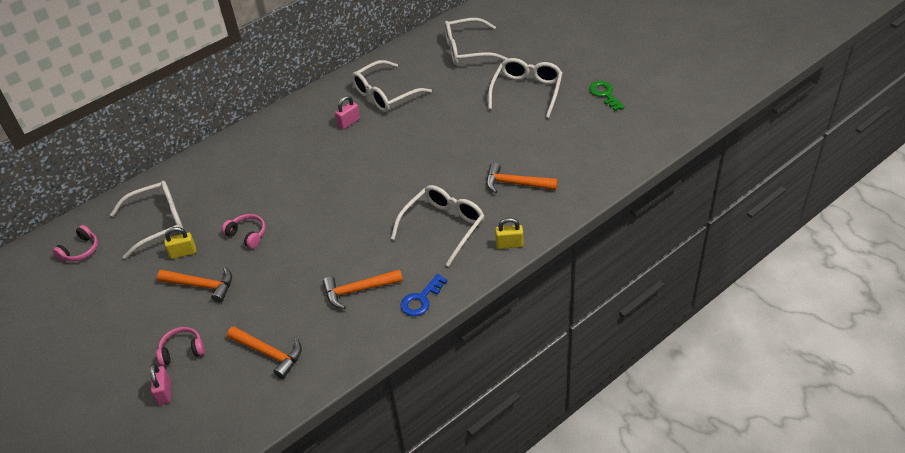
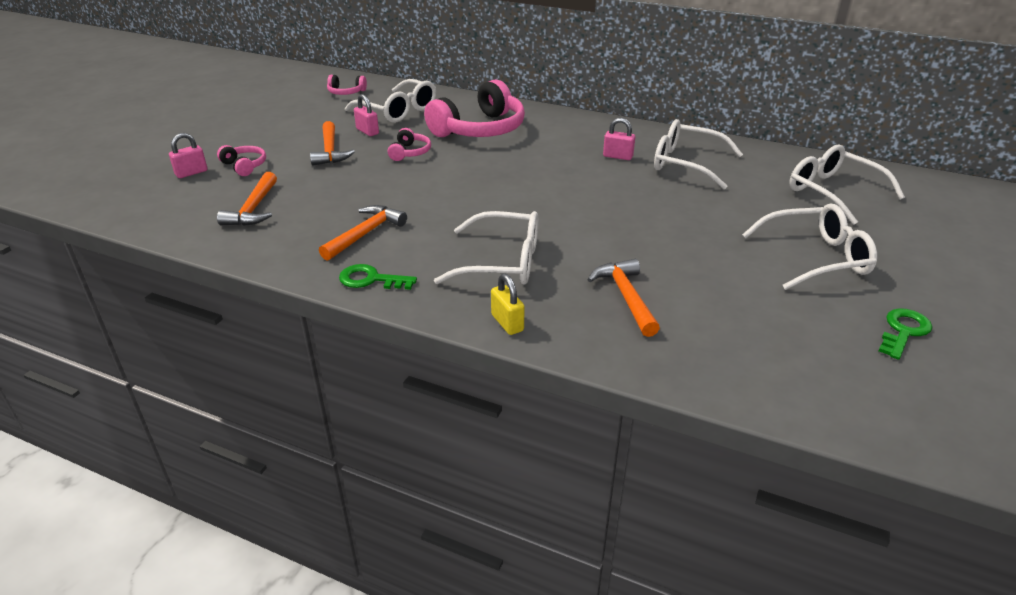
camera: 60 degrees right, 10 degrees down
(183, 253) = (367, 131): yellow padlock -> pink padlock
(241, 181) = (480, 129): none -> pink headphones
(358, 290) = (365, 234): orange hammer -> orange hammer turned 75 degrees clockwise
(421, 299) = (371, 279): blue key -> green key

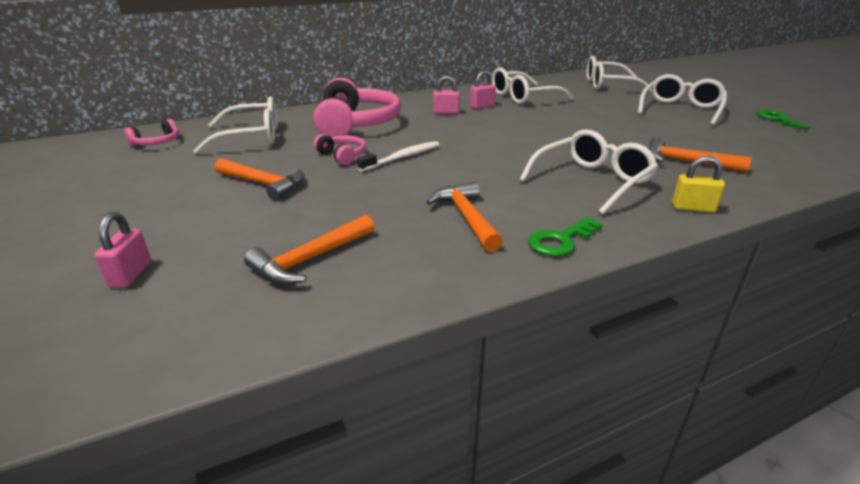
camera: 50 degrees left, 5 degrees down
(244, 166) = (193, 235): pink headphones -> none
(254, 209) = (311, 259): orange hammer -> orange hammer turned 90 degrees clockwise
(367, 131) = (262, 158): pink padlock -> pink padlock (446, 112)
(438, 173) = (402, 157): none -> white toothbrush

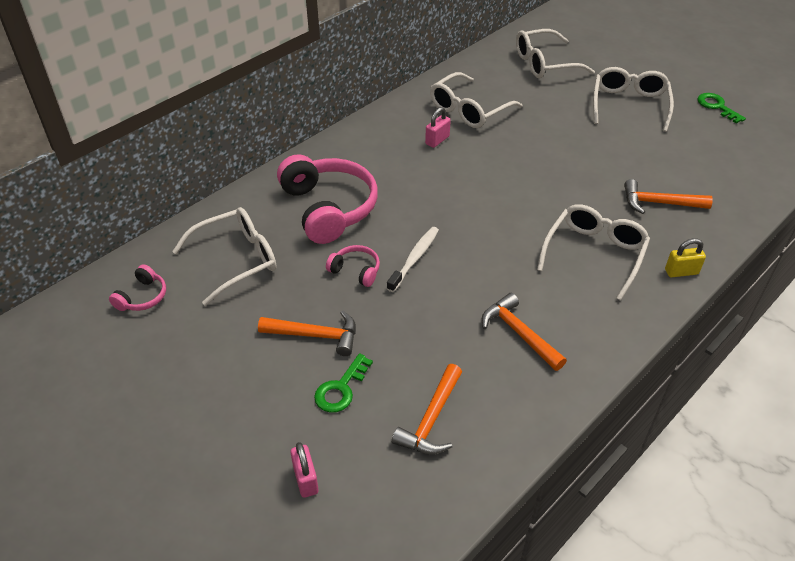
camera: 20 degrees left, 15 degrees up
(446, 112) = (407, 162): pink padlock -> none
(560, 240) = (602, 341): green key -> green key (341, 389)

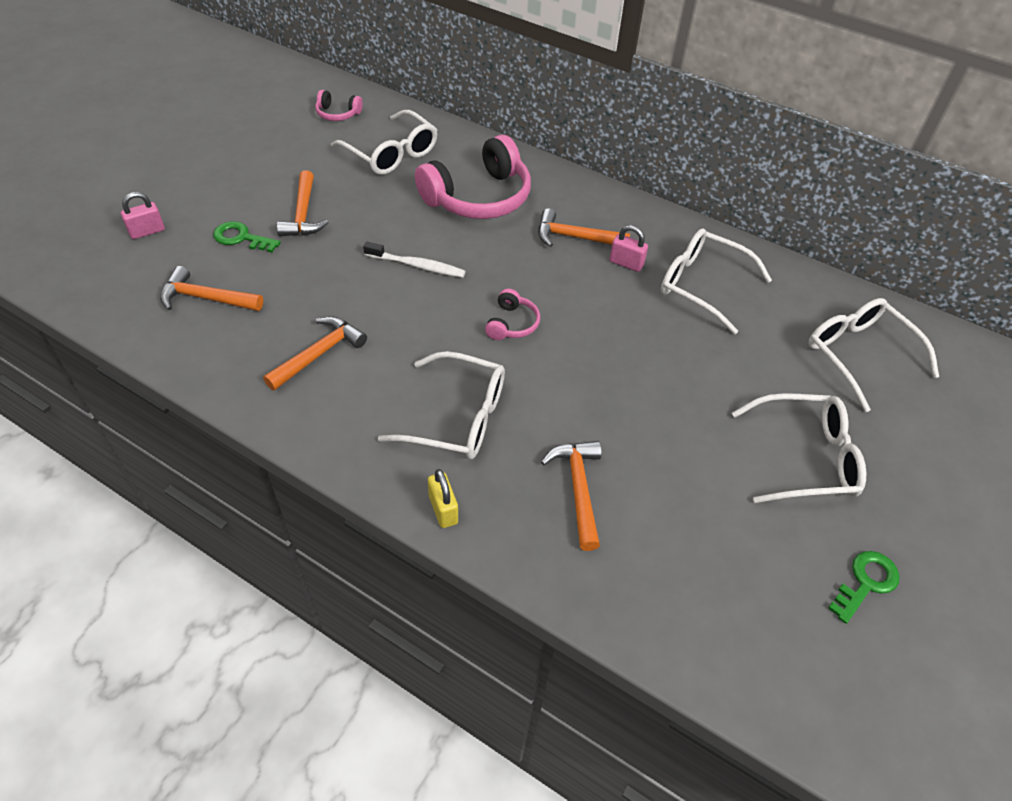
camera: 75 degrees right, 5 degrees up
(356, 271) = (391, 227): pink headphones -> pink headphones (512, 324)
(400, 161) = (575, 237): none -> orange hammer

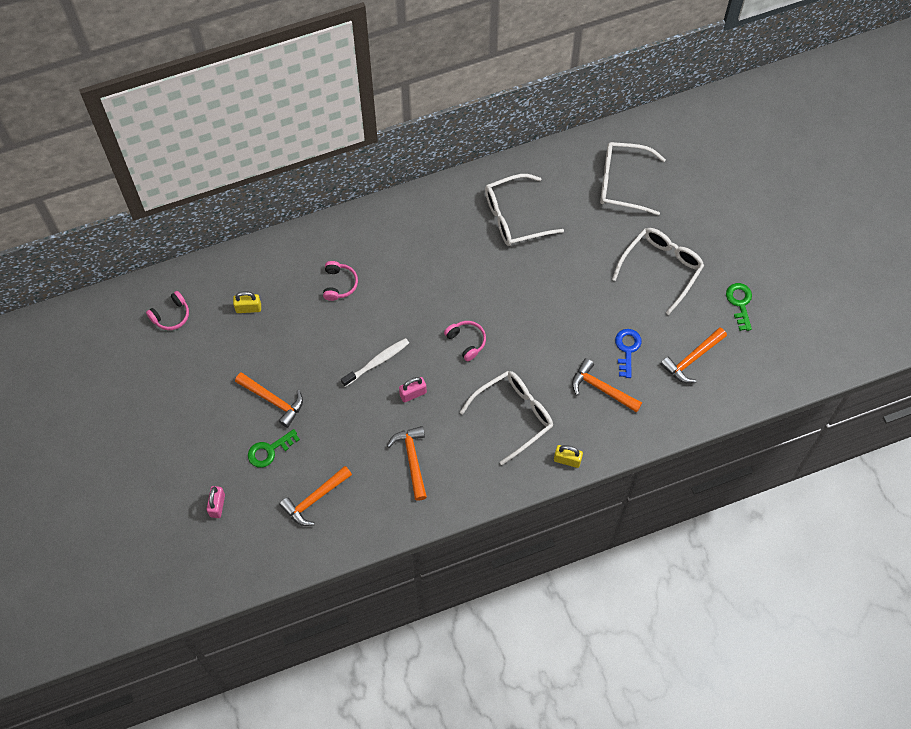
camera: 50 degrees left, 15 degrees up
(391, 153) = (248, 308): white glasses -> yellow padlock
(478, 197) = (339, 284): pink headphones -> pink headphones, size x0.46
(575, 237) = (421, 254): orange hammer -> orange hammer (692, 359)
(626, 263) = (465, 243): pink padlock -> pink padlock (413, 393)
(659, 485) = (627, 349): none -> blue key

